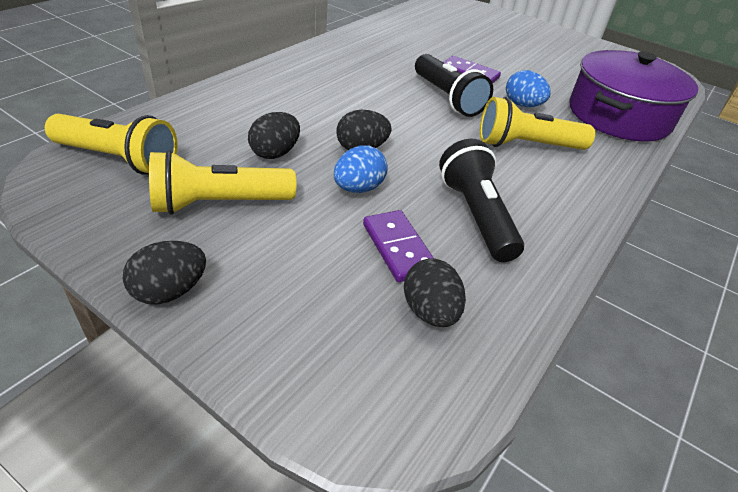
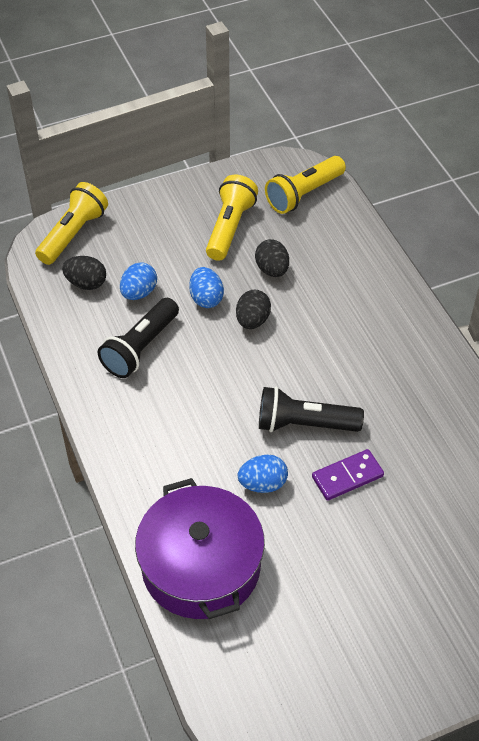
camera: 125 degrees right, 10 degrees up
(170, 291) = (169, 193): black egg -> none
(398, 248) = (139, 293): purple domino -> blue egg
(476, 215) = (140, 348): black flashlight -> black flashlight turned 105 degrees clockwise
(526, 145) = (198, 437): yellow flashlight -> yellow flashlight (73, 234)

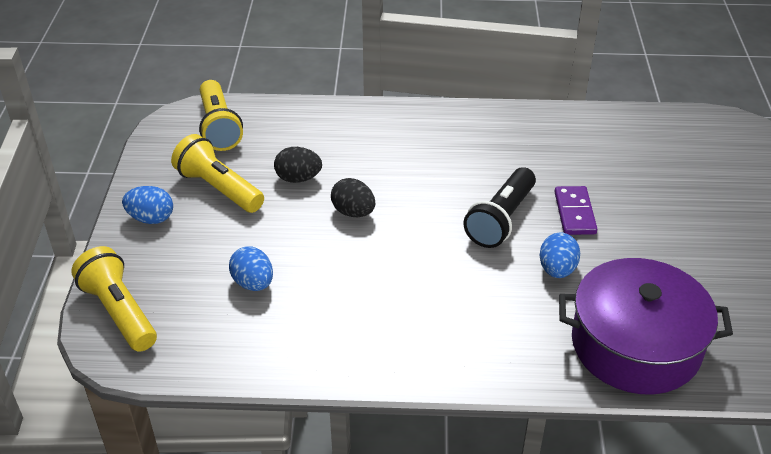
camera: 65 degrees left, 10 degrees down
(86, 283) = (205, 323): black egg -> none
(140, 348) = (331, 305): black flashlight -> none
(206, 298) = (300, 235): blue egg -> blue egg (151, 218)

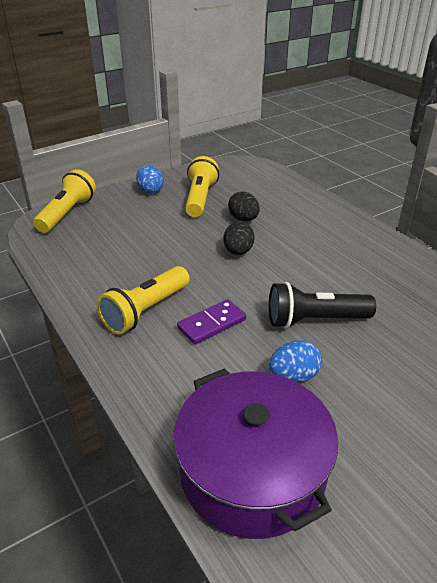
camera: 55 degrees right, 5 degrees down
(219, 127) = (252, 176): yellow flashlight -> yellow flashlight (146, 311)
(253, 283) = (131, 244): blue egg -> none
(574, 213) = (376, 358): purple domino -> purple domino (211, 324)

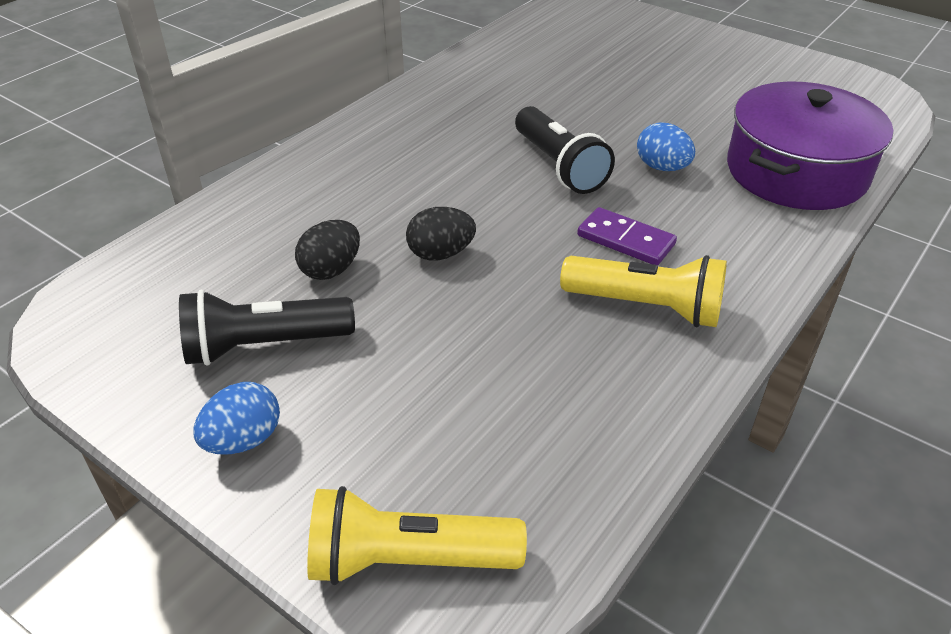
camera: 110 degrees left, 5 degrees up
(200, 199) = (264, 345): yellow flashlight -> black flashlight

